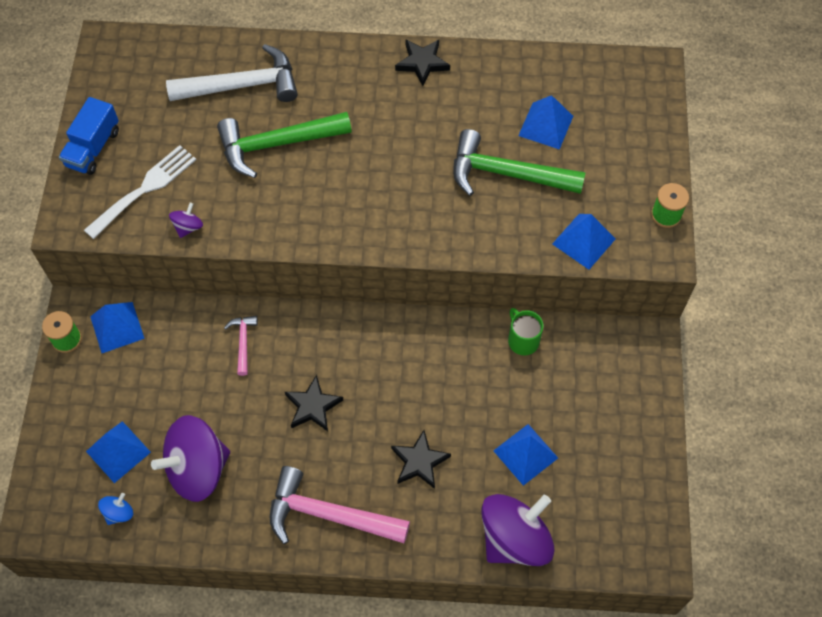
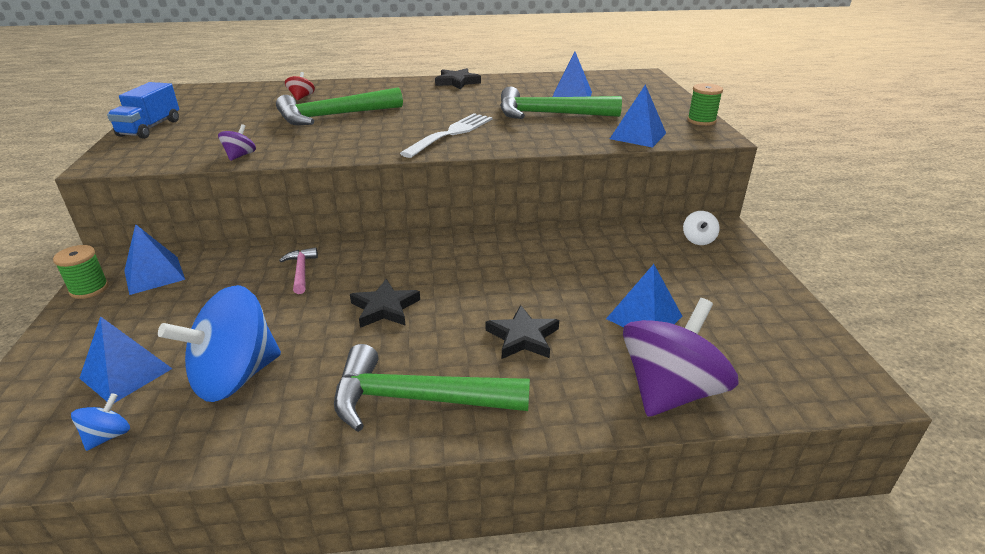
camera: 10 degrees left, 30 degrees down
(145, 189) = (198, 142): white fork -> white fork (451, 133)
(197, 469) = (235, 376): purple spinning top -> blue spinning top
(242, 86) = (301, 97): white hammer -> red spinning top
(329, 514) = (417, 399): pink hammer -> green hammer
(522, 340) = (599, 242): green mug -> none
(619, 351) = (698, 240): none -> white spinning top

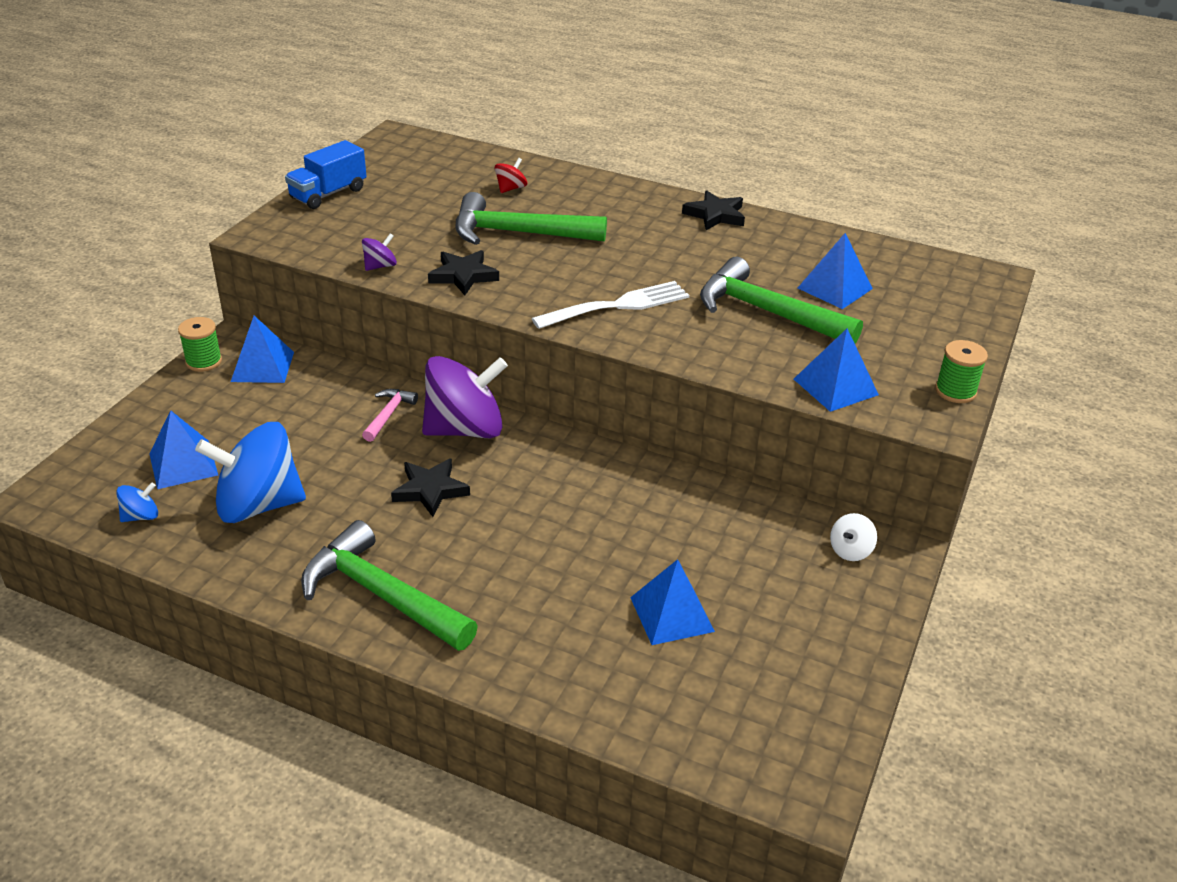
camera: 30 degrees right, 5 degrees up
(522, 337) = (528, 579): black star -> black star (463, 276)
(670, 391) = (609, 698): purple spinning top -> purple spinning top (465, 429)

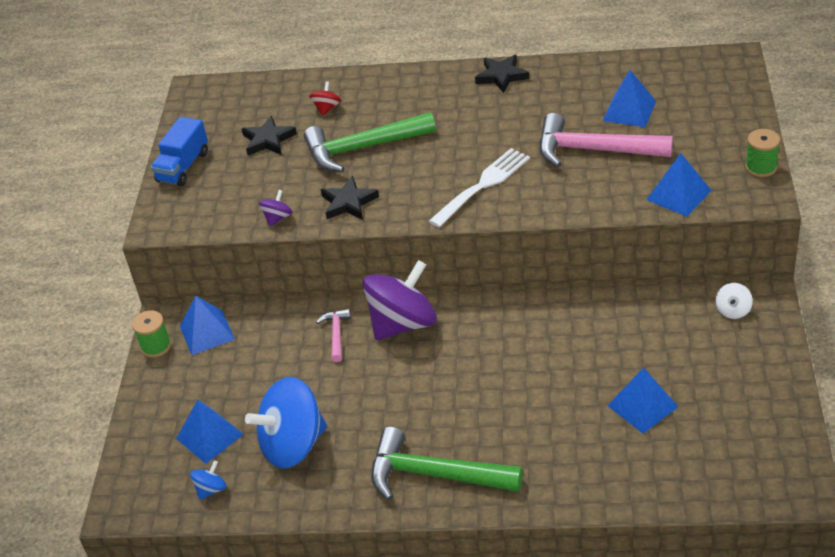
camera: 15 degrees left, 5 degrees up
(430, 490) = (412, 382): black star -> black star (268, 140)
(767, 312) = (594, 150): green hammer -> pink hammer

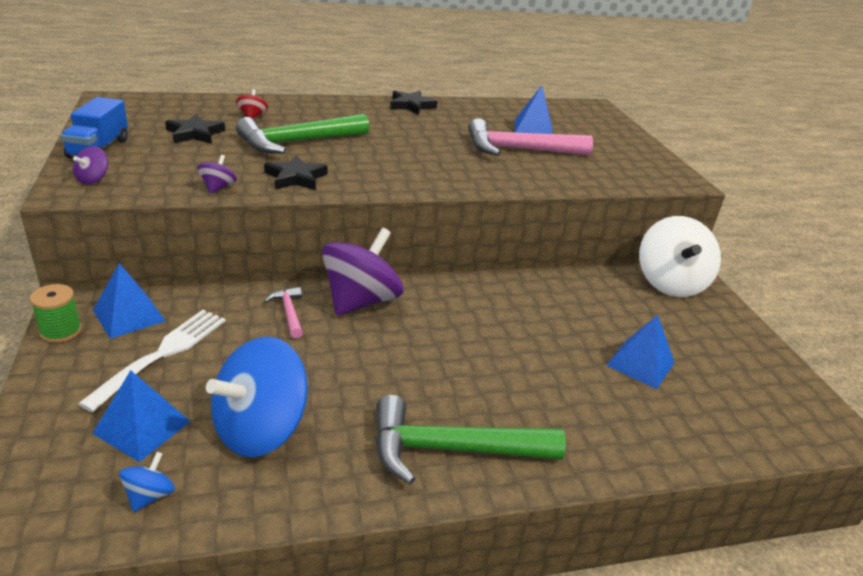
camera: 25 degrees left, 10 degrees down
(177, 209) = (93, 179): none -> purple spinning top
(483, 185) = (430, 169): white fork -> white fork (163, 353)
(679, 195) = (613, 178): blue pyramid -> none
(733, 310) = (670, 283): white spinning top -> white spinning top, size x2.37
(761, 167) = (666, 164): green spool -> none

